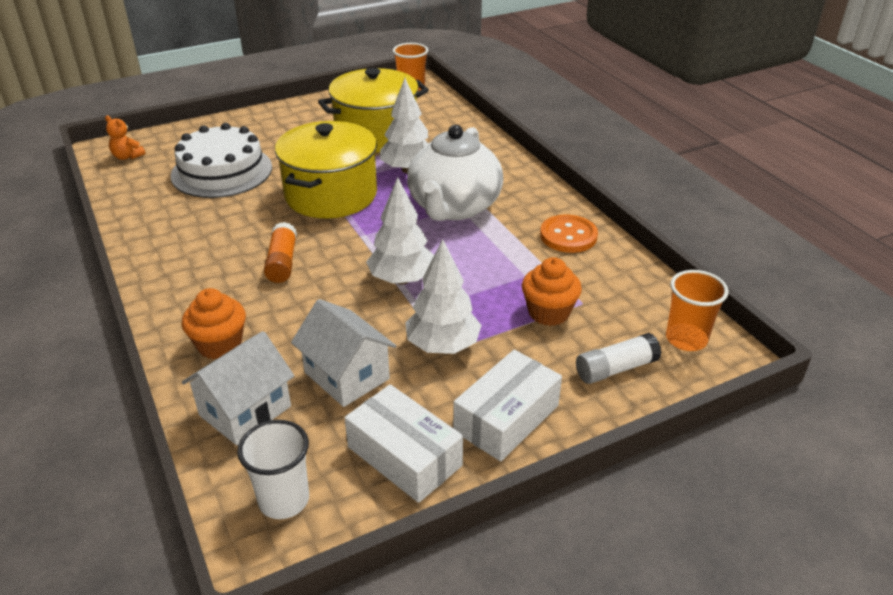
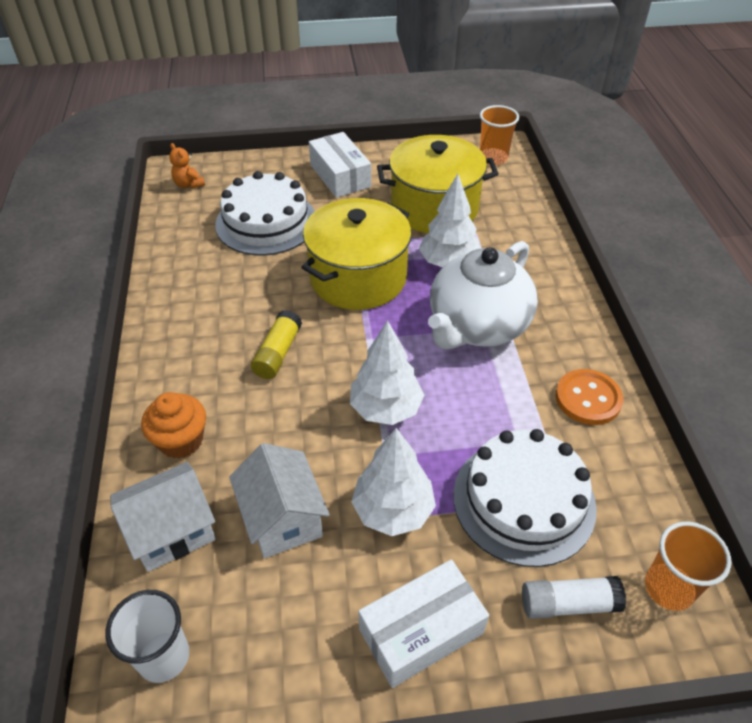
camera: 20 degrees right, 10 degrees up
(282, 262) = (278, 353): orange glue stick -> yellow glue stick
(404, 456) = (298, 644): white box -> white box (340, 176)
(548, 312) = (523, 500): orange cupcake -> white cake

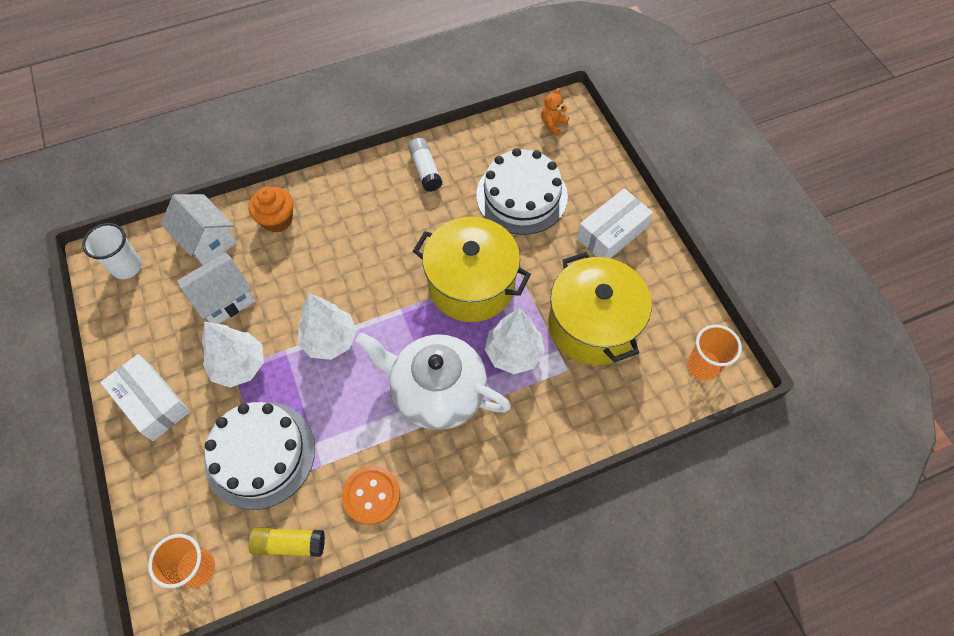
camera: 75 degrees right, 15 degrees up
(278, 353) = (370, 252): yellow glue stick -> yellow glue stick (289, 544)
(568, 604) = (178, 495): white glue stick -> white glue stick (425, 170)

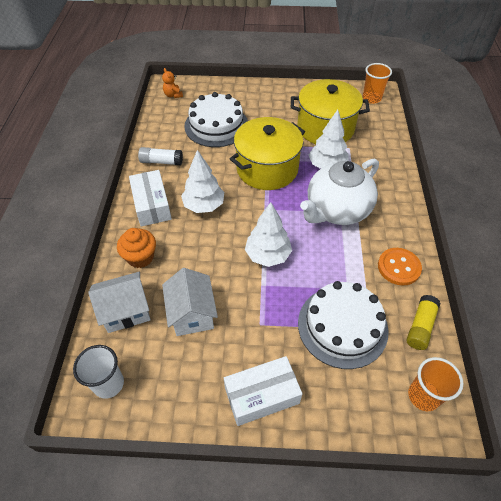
camera: 65 degrees left, 10 degrees down
(239, 366) = (259, 319): white tree -> white tree (204, 205)
(611, 233) = (269, 100): white box -> white box (152, 205)

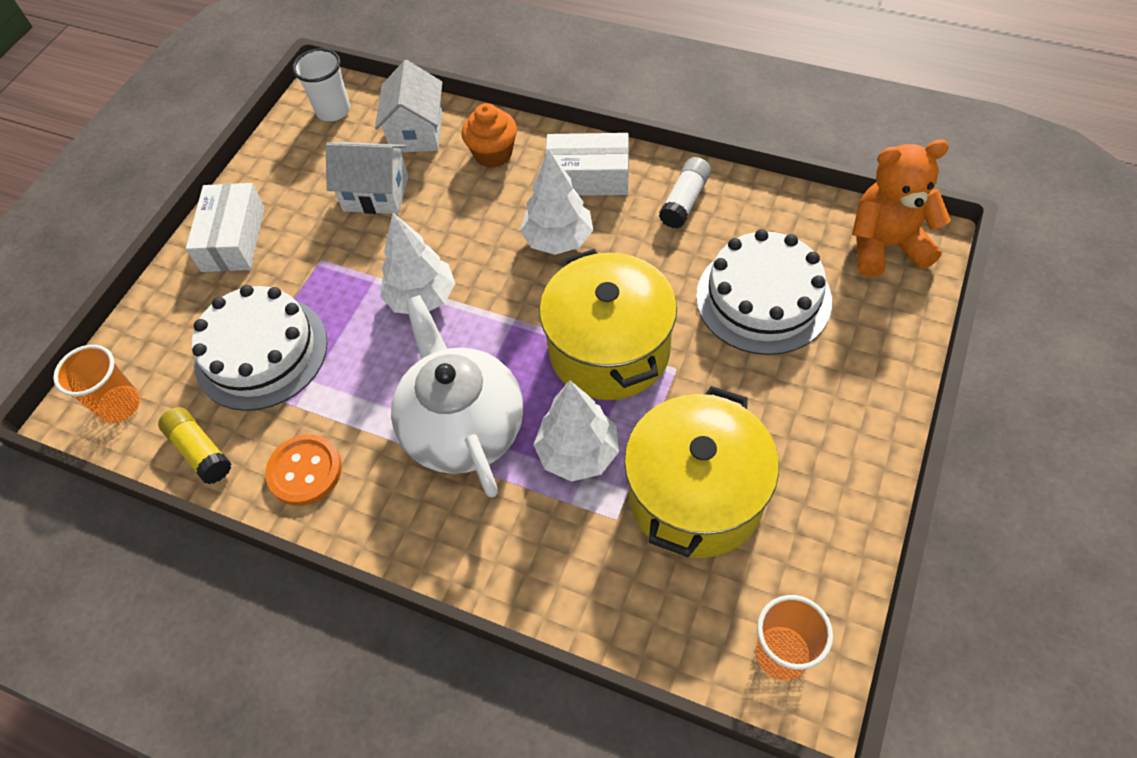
camera: 115 degrees right, 5 degrees up
(173, 95) = (885, 246): orange teddy bear -> orange teddy bear, size x2.09

